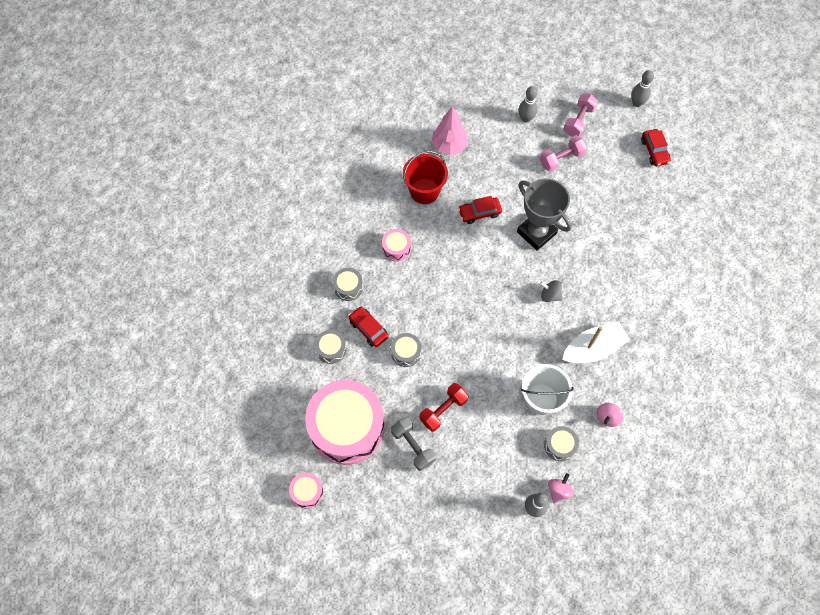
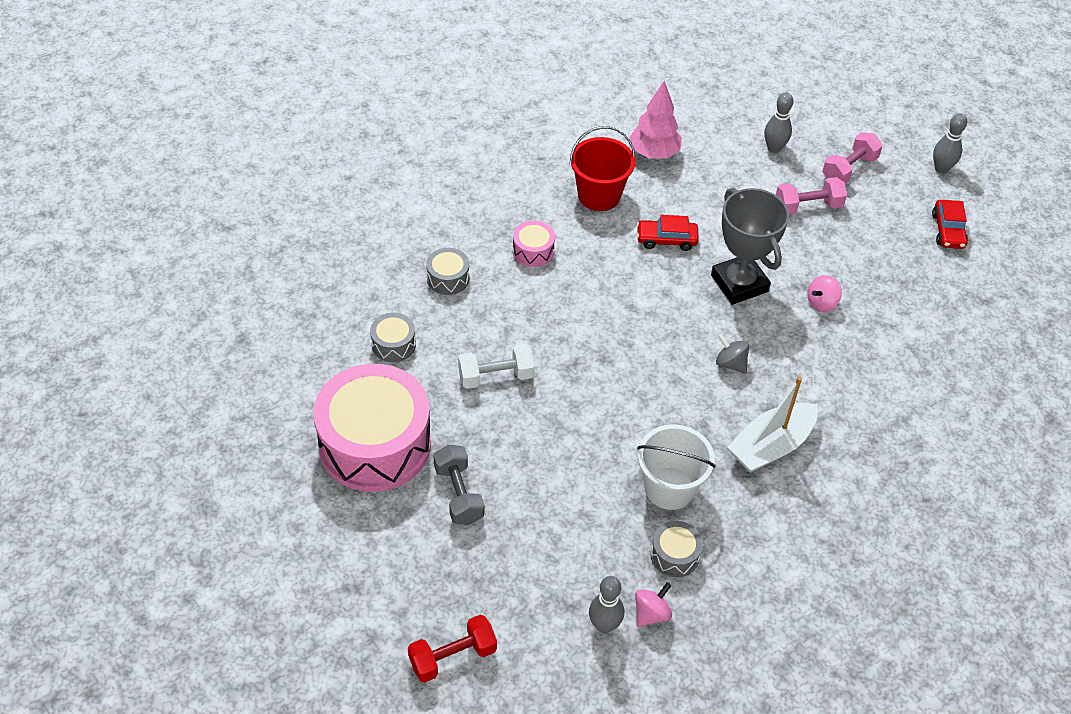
camera: 15 degrees right, 15 degrees down
(307, 492) = (285, 507): pink drum -> none
(368, 329) = (455, 334): red car -> none
(406, 352) = (496, 376): grey drum -> white dumbbell
(443, 410) = (520, 461): red dumbbell -> red dumbbell (452, 657)
(593, 348) = (771, 446): white boat -> white boat turned 150 degrees clockwise
(607, 417) = (761, 539): pink spinning top -> pink spinning top (821, 303)

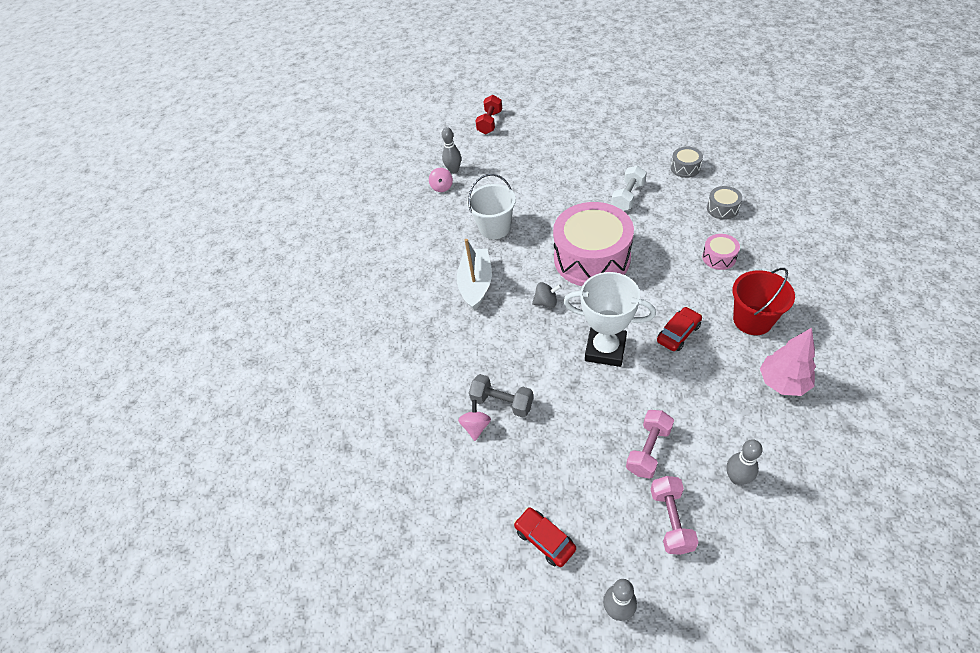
camera: 140 degrees right, 0 degrees up
(375, 444) = (622, 139): pink drum -> pink drum (592, 258)
(458, 494) = (566, 154): grey dumbbell -> grey dumbbell (502, 402)
(674, 555) = (459, 210): grey drum -> none
(739, 283) = (605, 349): grey trophy -> white trophy
(821, 303) = (549, 386): pink spinning top -> pink spinning top (476, 426)

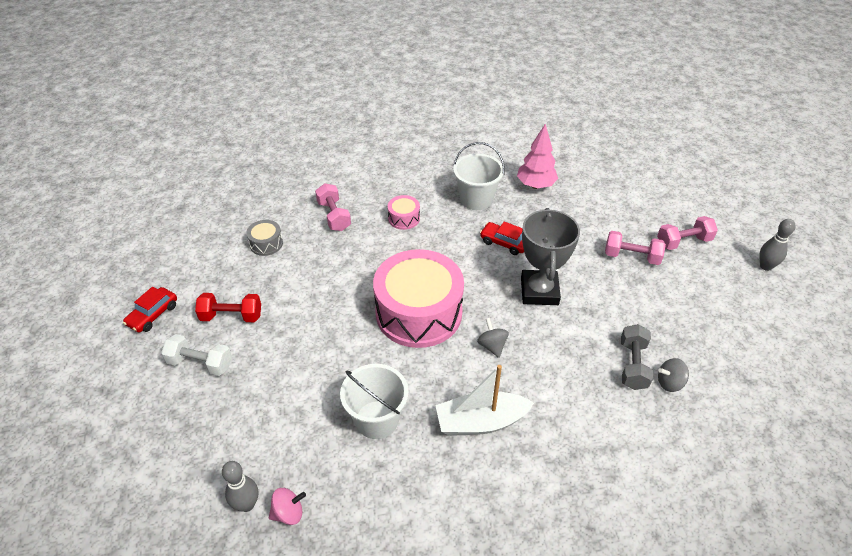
camera: 110 degrees left, 5 degrees down
(476, 426) = (669, 383): pink spinning top -> grey spinning top
(490, 123) = (124, 473): red dumbbell -> red dumbbell (231, 316)
(544, 539) = (744, 313): red car -> red car (153, 315)
(605, 349) = (539, 291): white trophy -> grey trophy
(628, 197) = (315, 289): white dumbbell -> white dumbbell (200, 363)
(722, 208) = (334, 216): grey drum -> pink dumbbell
(737, 478) = (630, 209): grey bowling pin -> none
(752, 320) = (476, 199): red bucket -> white bucket

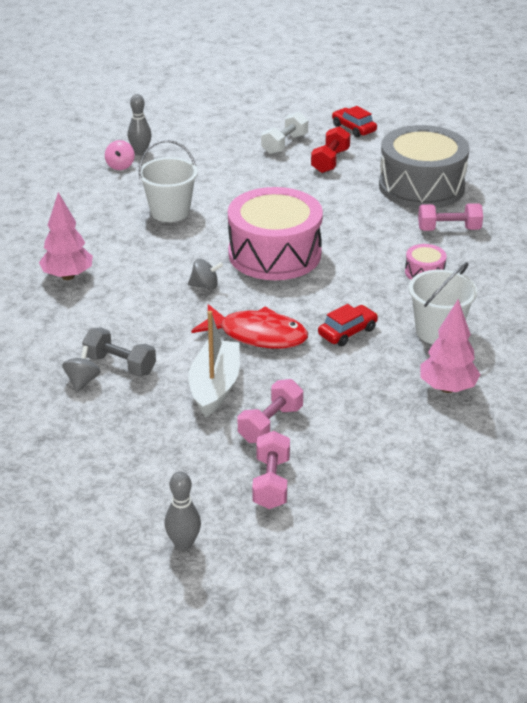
camera: 110 degrees right, 10 degrees down
(266, 243) = (421, 186): grey drum -> grey drum, size x2.39
(480, 422) = (128, 259): white boat -> white boat (215, 387)
(535, 464) = (68, 276): none -> pink tree
(539, 291) = (257, 335): grey trophy -> red fish

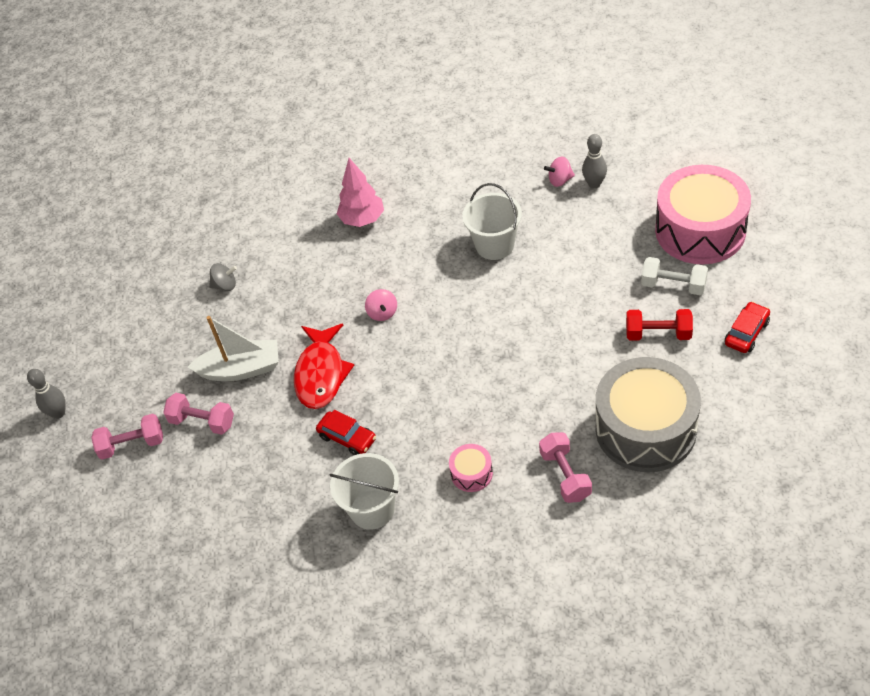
camera: 80 degrees right, 15 degrees up
(120, 365) = (252, 300): grey dumbbell -> none
(205, 286) = (382, 313): grey spinning top -> pink spinning top
(274, 254) = (455, 345): pink drum -> pink drum (700, 230)
(447, 388) = (285, 537): pink tree -> none

